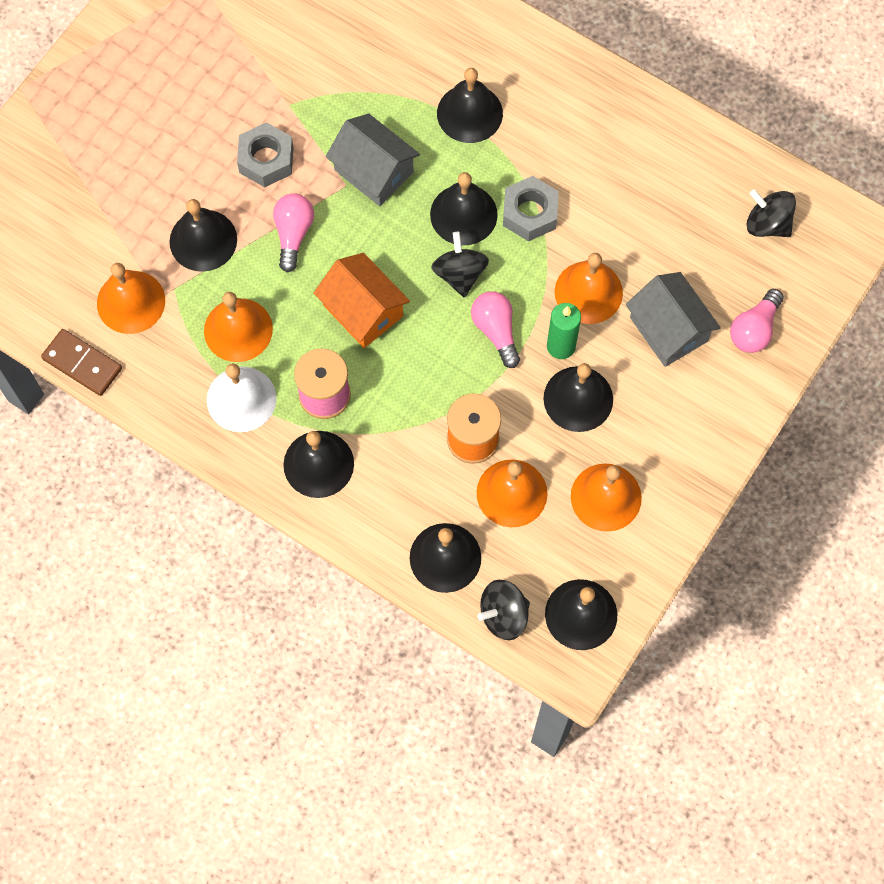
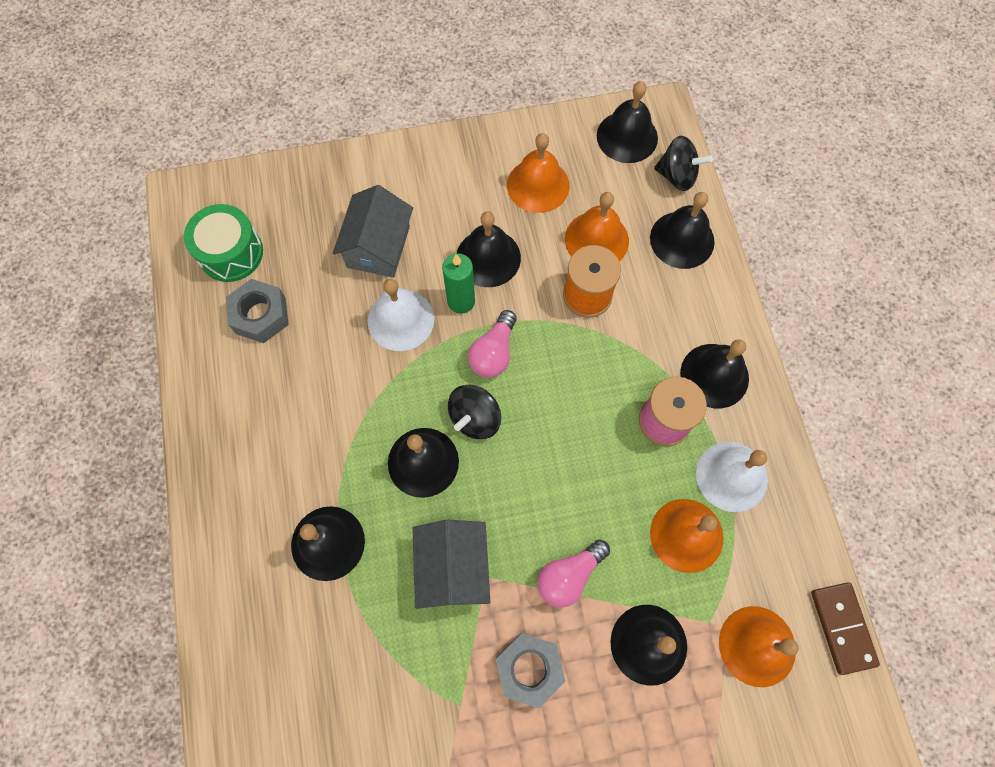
camera: 135 degrees left, 0 degrees up
(363, 310) = (575, 458): orange house -> none
(530, 213) = (375, 415): grey nut -> grey nut (261, 315)
(588, 292) = (400, 320): orange bell -> white bell
(754, 329) = (325, 197): pink light bulb -> none
(767, 224) = (231, 253): black spinning top -> green drum

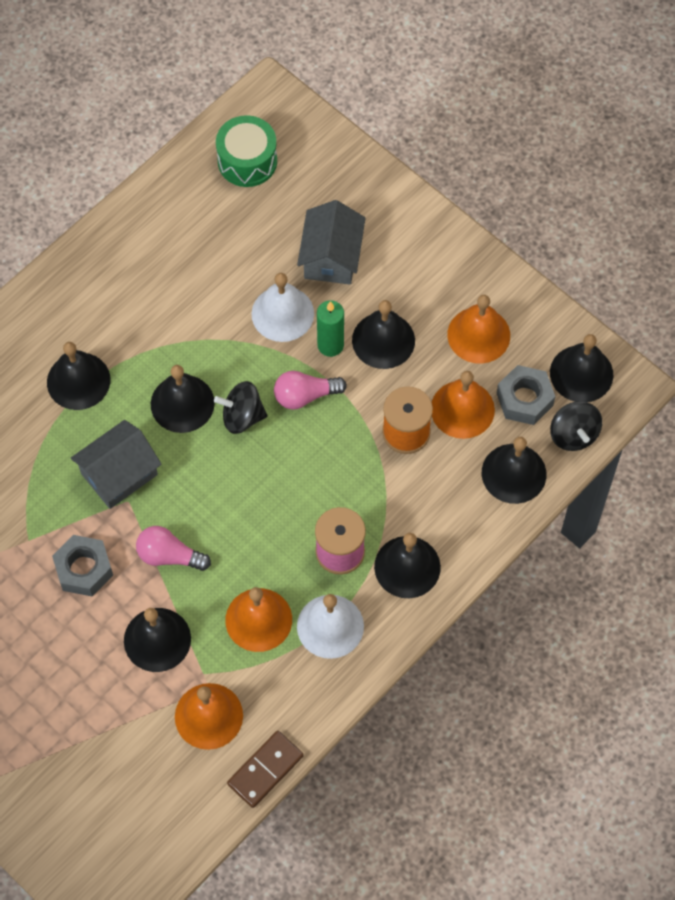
camera: 55 degrees right, 5 degrees down
(261, 315) = (213, 217): grey nut -> grey nut (524, 399)
(378, 247) = (331, 257): grey house -> grey house turned 60 degrees counterclockwise

